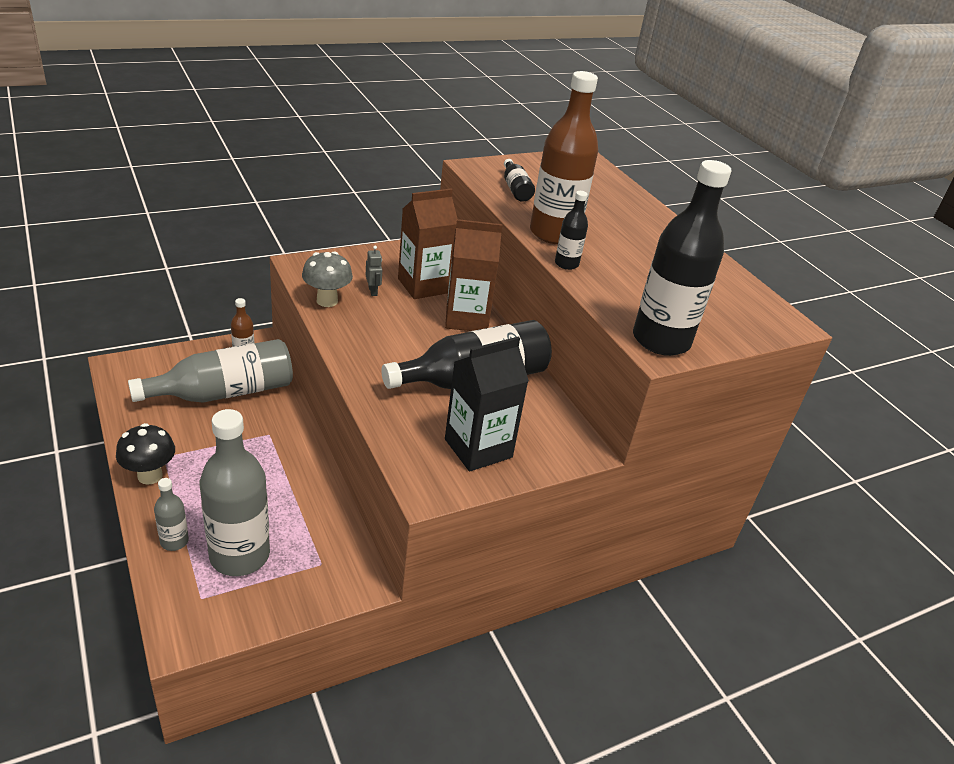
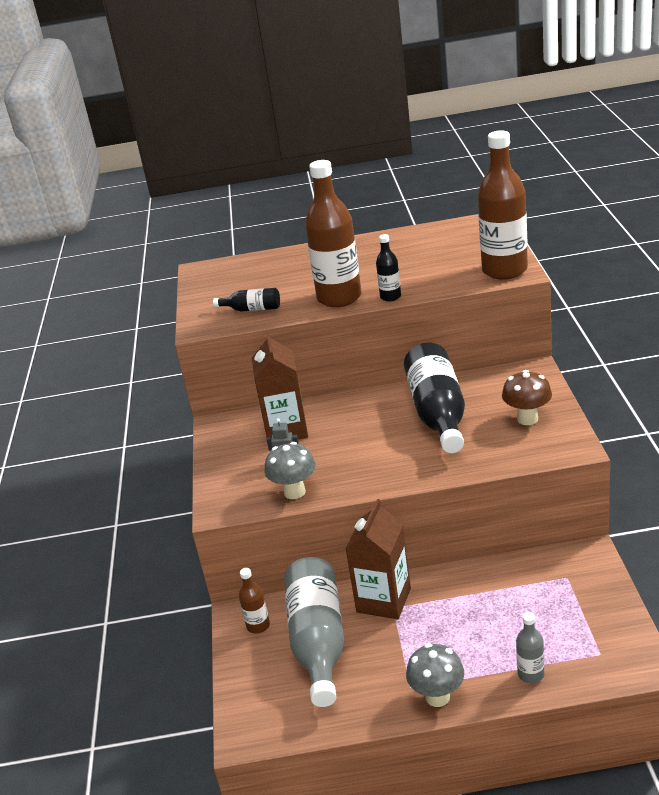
camera: 60 degrees left, 5 degrees down
(150, 475) = (437, 697): black mushroom -> grey mushroom
(240, 555) = (552, 629): grey bottle -> none
(466, 319) = (348, 409): brown carton -> brown carton (383, 600)
(478, 448) = (527, 419): black carton -> brown mushroom
(661, 340) = (504, 270): black bottle -> brown bottle

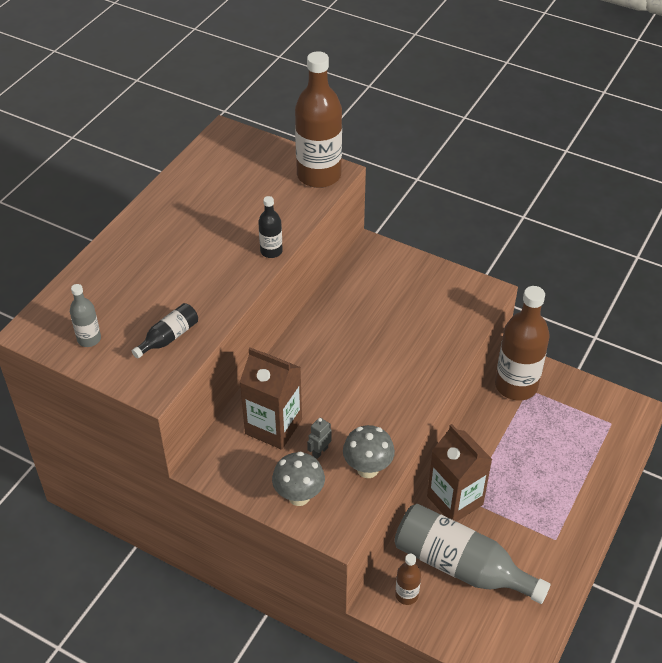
camera: 60 degrees left, 15 degrees up
(339, 298) = (229, 278): brown bottle -> brown bottle (516, 385)
(437, 697) = (577, 530): grey mushroom -> grey mushroom (299, 496)
(438, 413) = (362, 329): black bottle -> none
(527, 419) = (427, 291): brown mushroom -> none
(531, 674) = (599, 468): grey bottle -> grey bottle (89, 339)

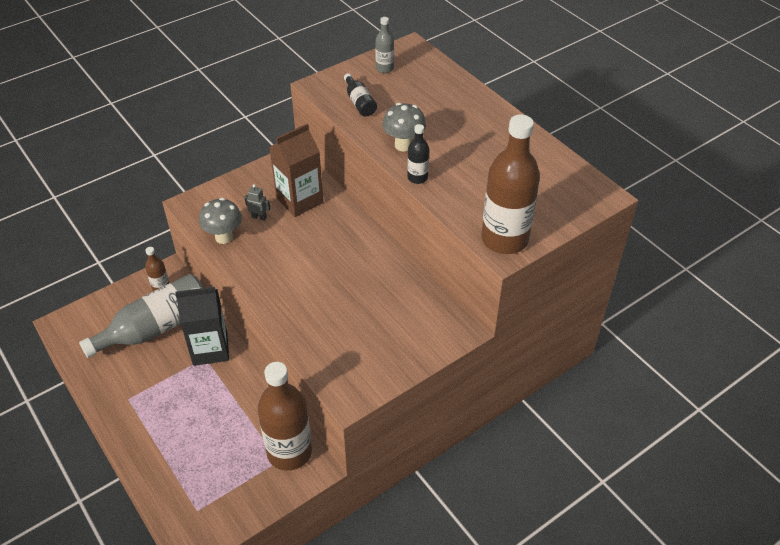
camera: 115 degrees right, 0 degrees up
(299, 496) = (231, 195): grey mushroom -> grey mushroom (403, 145)
(320, 451) = (259, 217): grey robot -> grey robot turned 45 degrees counterclockwise
(455, 500) = (210, 349): brown carton -> black carton

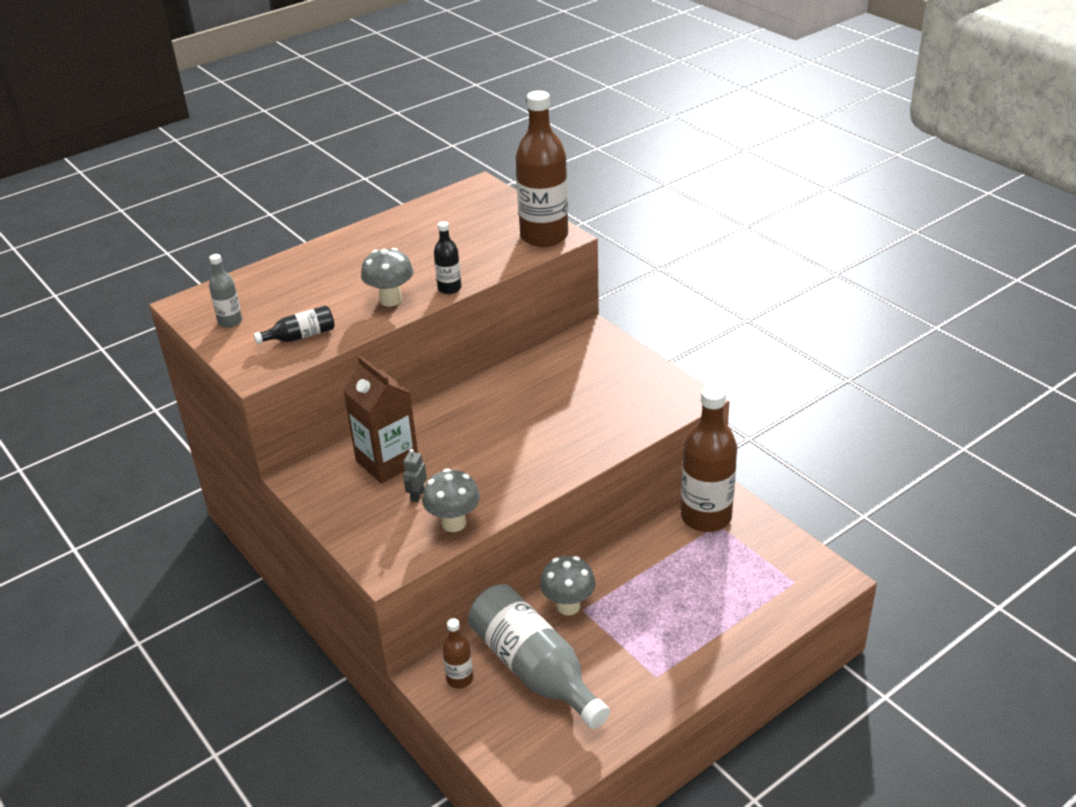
camera: 90 degrees left, 10 degrees down
(210, 349) = (568, 606): black carton -> grey mushroom

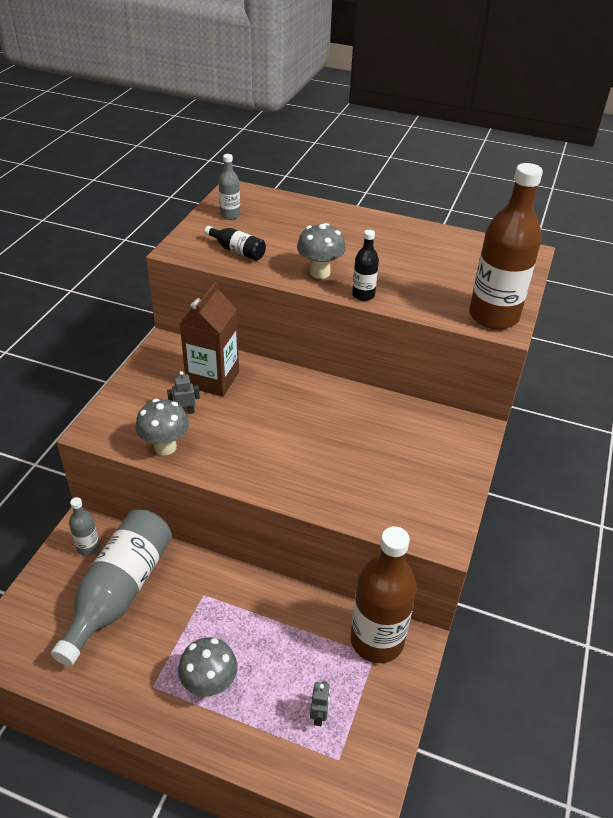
camera: 55 degrees right, 5 degrees up
(459, 679) = (88, 547): brown bottle -> grey bottle
(568, 606) = (202, 583): grey mushroom -> grey mushroom (209, 685)
(751, 579) = (319, 716): none -> grey robot

